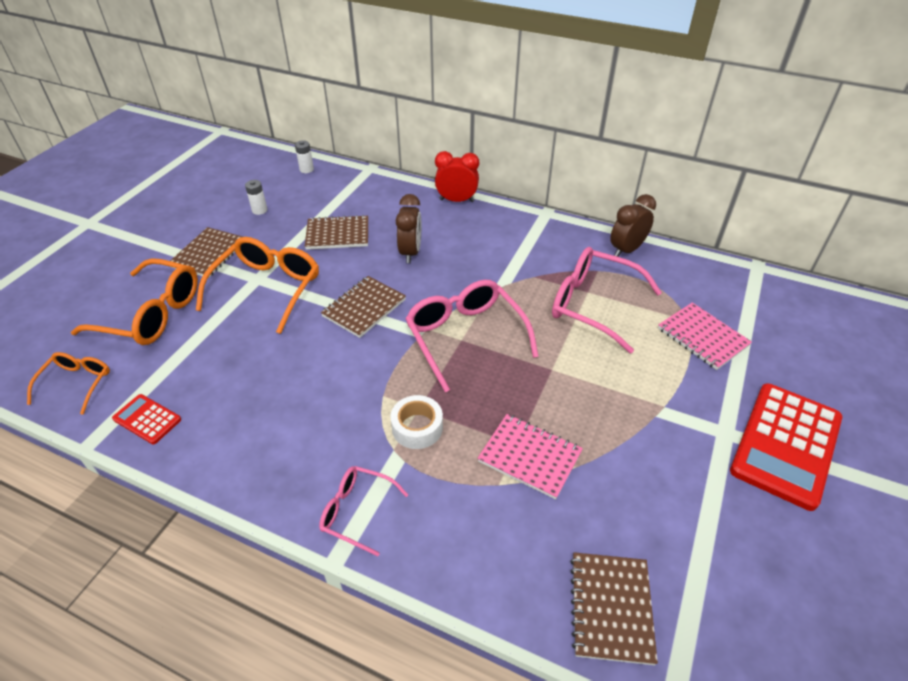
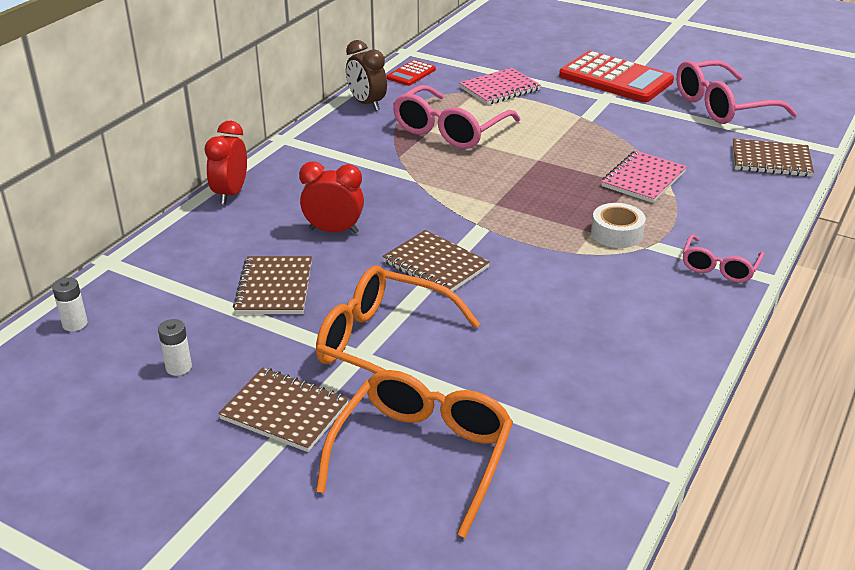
camera: 85 degrees left, 10 degrees down
(76, 384) = (567, 510): orange glasses -> none
(147, 419) = (625, 425): red calculator -> red calculator (411, 74)
(410, 252) = (334, 231): brown clock -> red clock
(465, 337) = (491, 201): pink glasses -> pink glasses (722, 106)

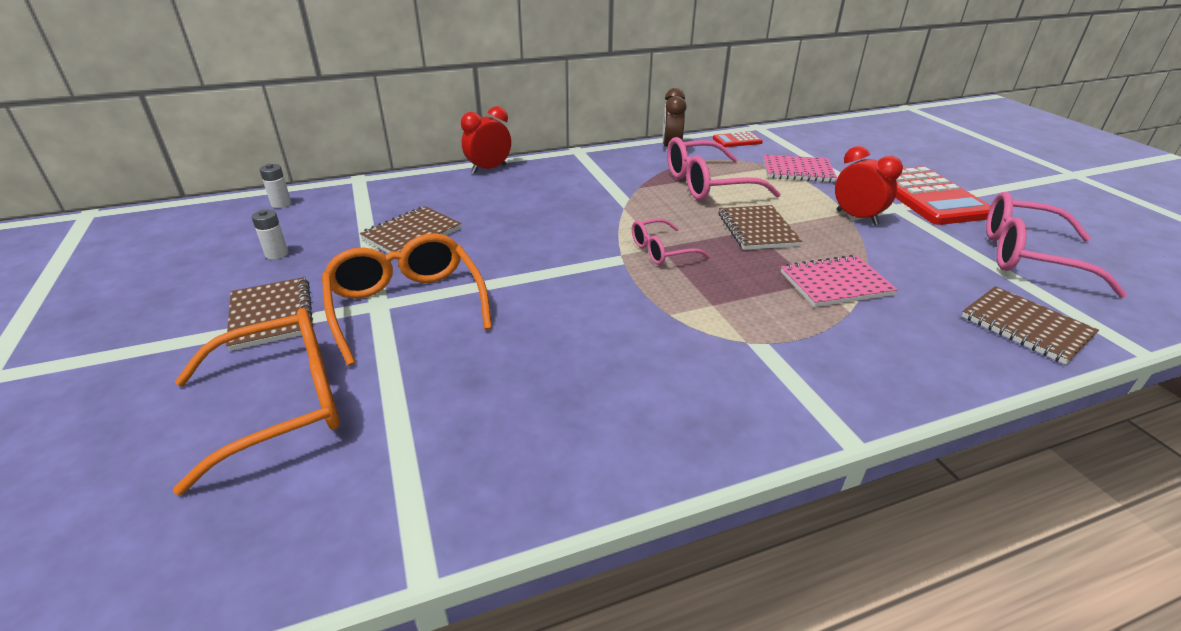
camera: 40 degrees right, 0 degrees up
(334, 231) = (510, 216): red clock -> red clock (856, 218)
(435, 265) = (539, 269): brown notebook -> brown notebook (757, 230)
(617, 233) = (735, 317): white tape -> none
(719, 267) = (803, 400): pink glasses -> pink glasses (661, 251)

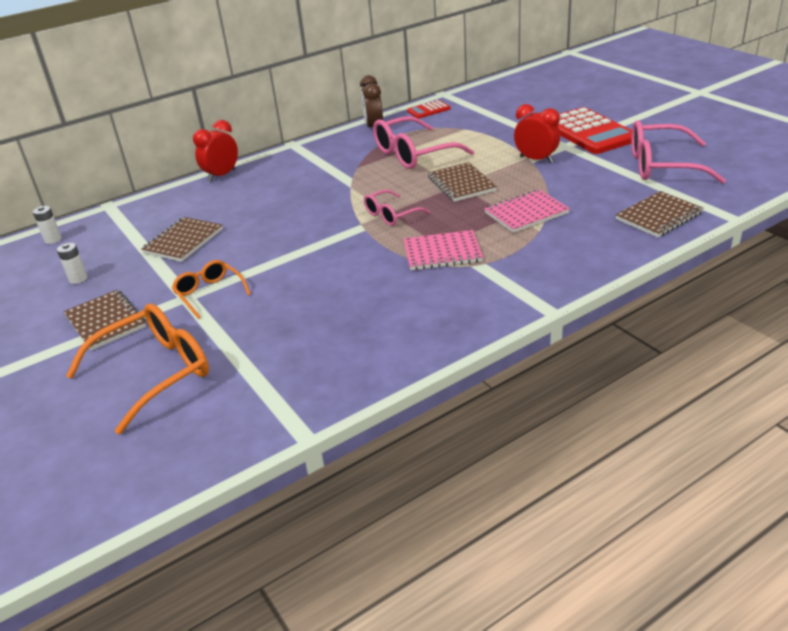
camera: 10 degrees left, 0 degrees up
(407, 306) = (209, 294): orange glasses -> orange glasses, size x0.56
(797, 171) = (484, 129): pink notebook -> pink notebook (442, 253)
(1025, 327) = (658, 216): brown notebook -> brown notebook turned 75 degrees counterclockwise

